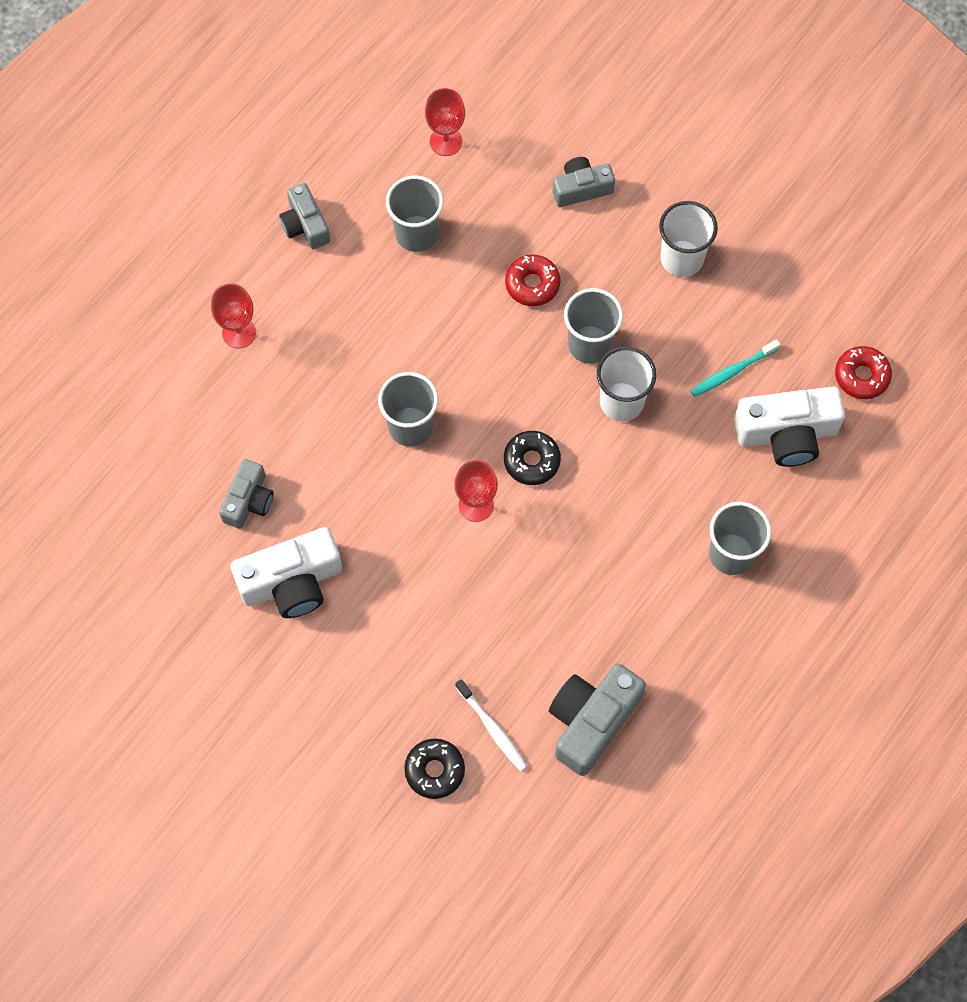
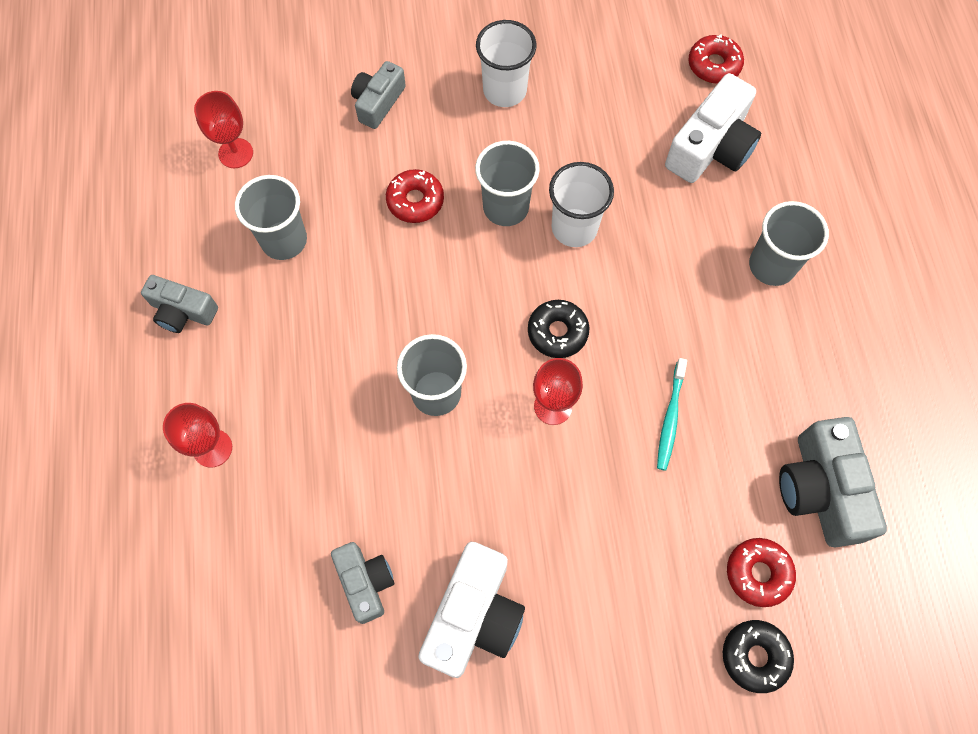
camera: 45 degrees left, 0 degrees up
(492, 728) = (758, 573): white toothbrush -> red donut
(732, 371) = (627, 137): turquoise toothbrush -> turquoise toothbrush (670, 418)

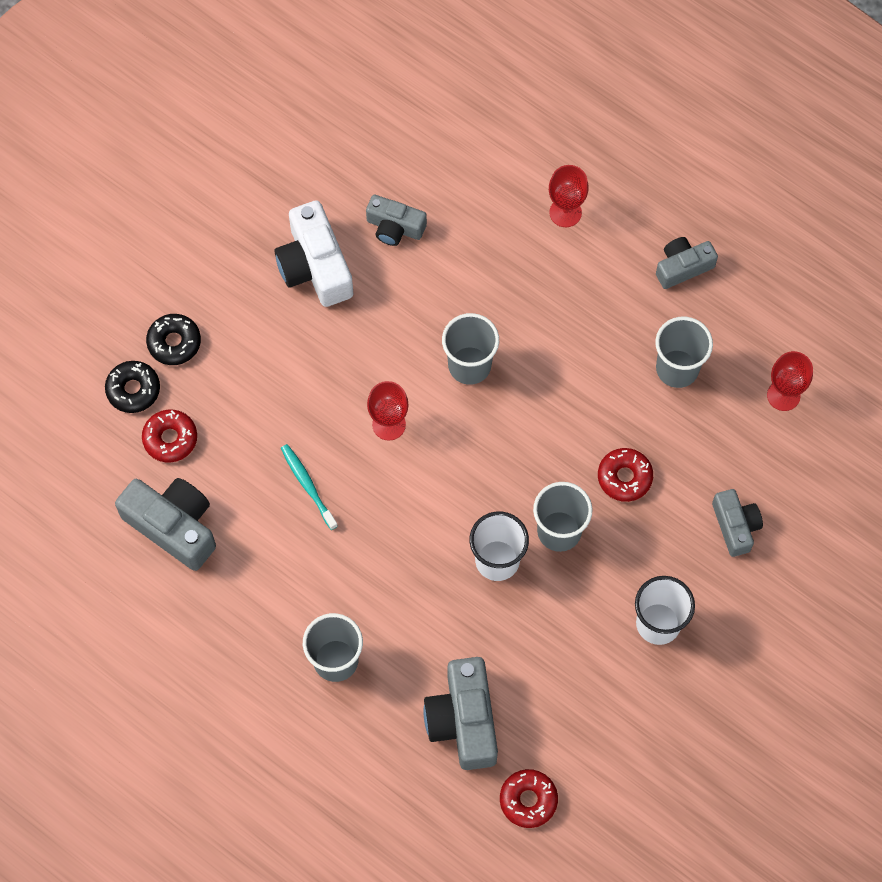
camera: 135 degrees right, 0 degrees up
(557, 332) = (434, 475): black donut -> black donut (174, 342)
(711, 147) = (463, 720): white camera -> grey camera

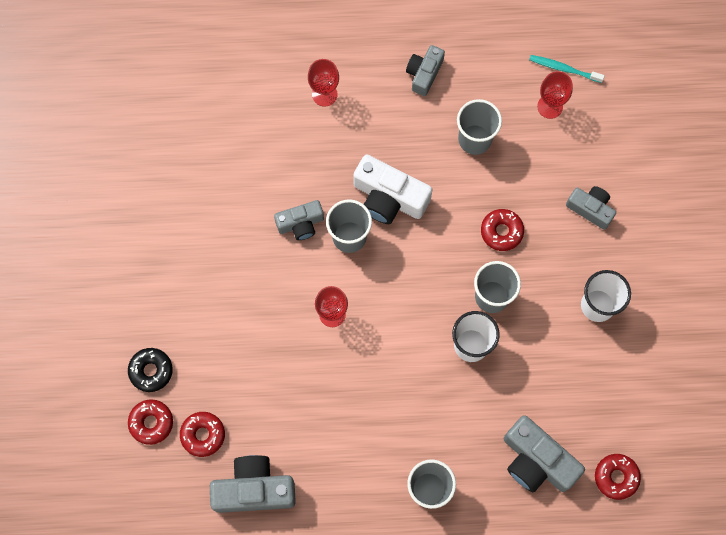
camera: 40 degrees left, 5 degrees up
(133, 390) = (151, 423): black donut -> red donut
(308, 486) = (316, 394): turquoise toothbrush -> turquoise toothbrush (564, 69)
(315, 266) = (198, 250): white camera -> white camera (389, 198)
(395, 227) = (227, 186): grey camera -> grey camera (300, 224)

